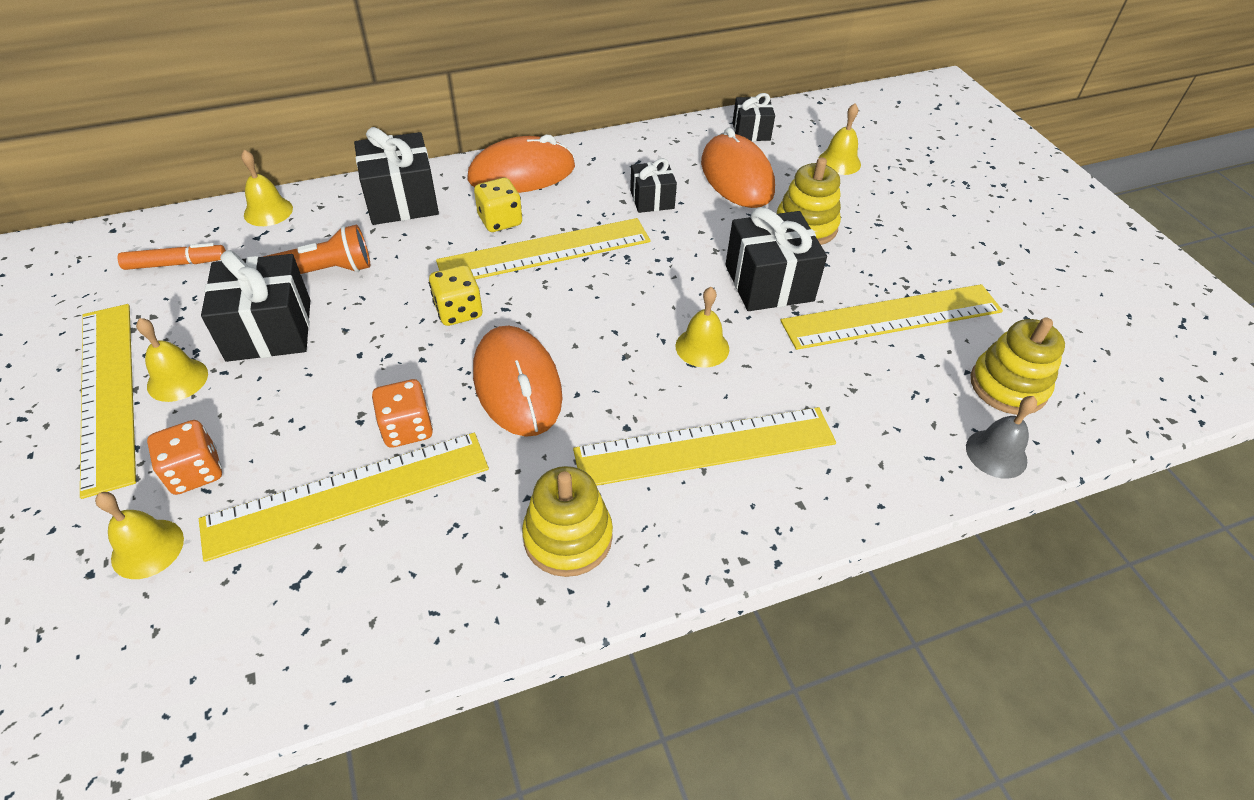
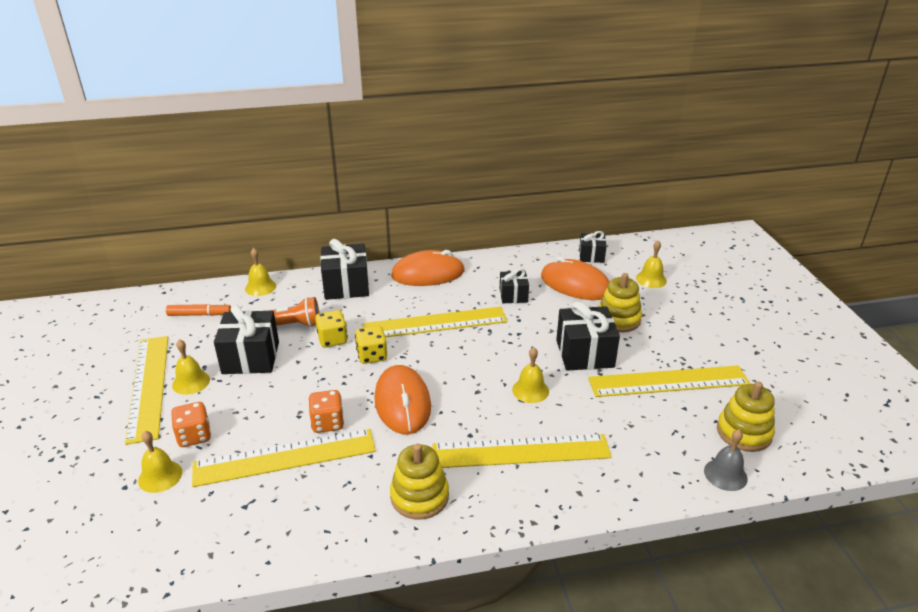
camera: 10 degrees right, 15 degrees down
(500, 221) = (408, 302): yellow dice -> yellow dice (332, 339)
(737, 177) = (575, 284): orange mouse -> orange mouse turned 45 degrees counterclockwise

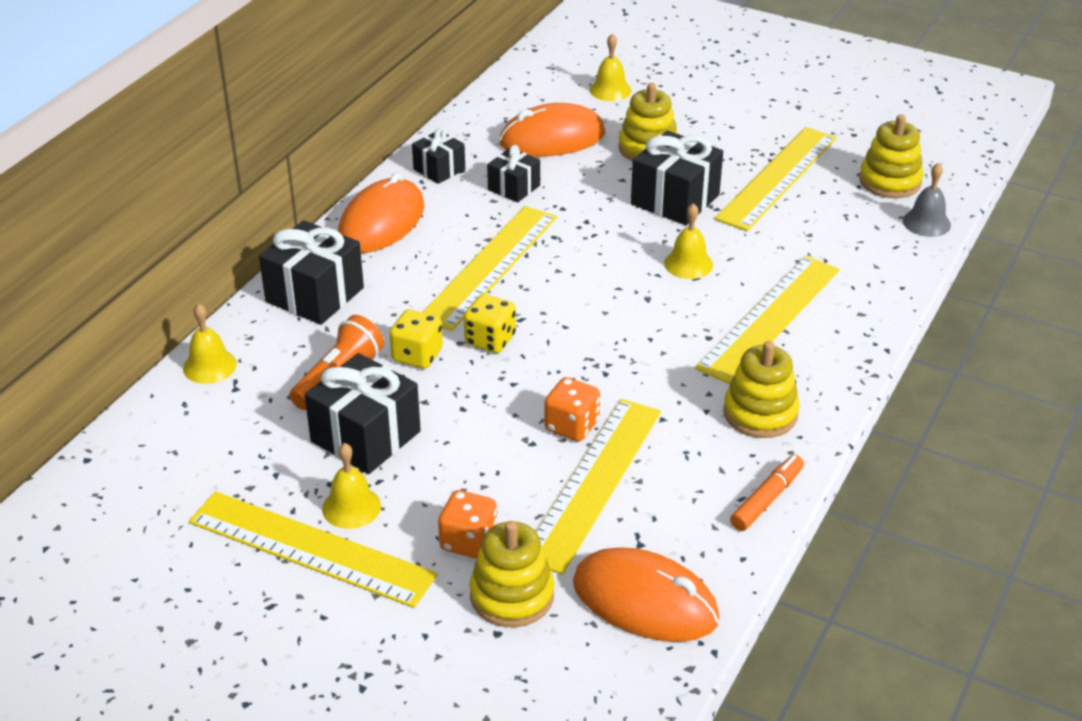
camera: 50 degrees left, 5 degrees up
(160, 476) = (512, 595): yellow bell -> yellow stacking toy
(199, 314) = (199, 445): orange marker -> orange marker (767, 499)
(402, 403) = (603, 357): orange mouse -> orange mouse (645, 601)
(591, 256) = (515, 98): black gift -> black gift (439, 169)

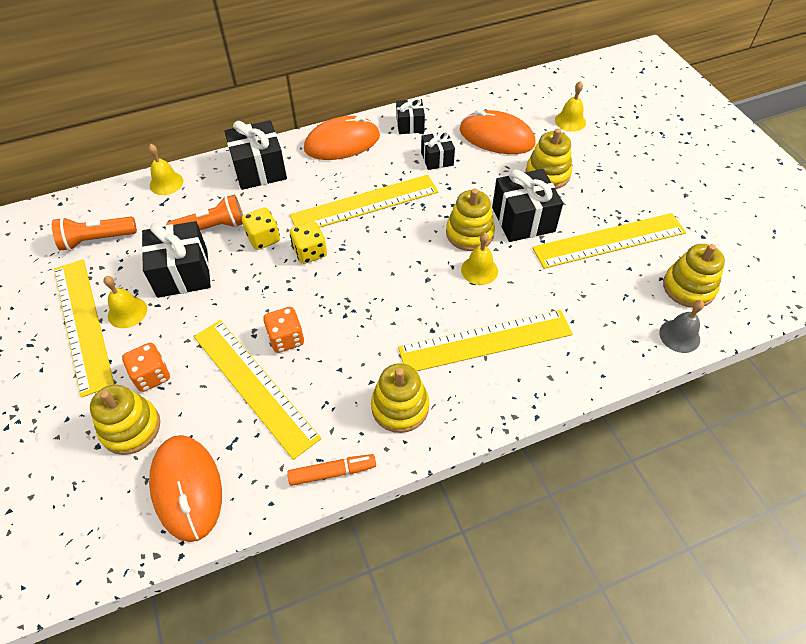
camera: 40 degrees right, 15 degrees up
(201, 466) = (96, 240): none -> orange flashlight
(594, 482) = (254, 385): yellow ruler -> yellow ruler turned 75 degrees clockwise
(637, 237) = (469, 233): none -> yellow stacking toy

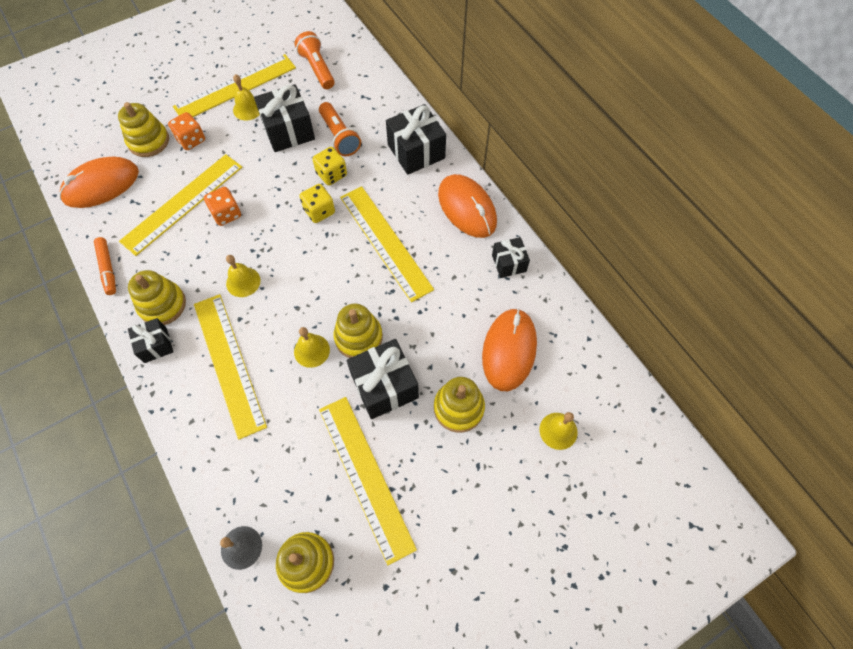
camera: 80 degrees right, 10 degrees up
(166, 183) = (387, 92): yellow bell -> yellow bell (243, 282)
(437, 159) = (461, 295): black gift -> black gift (155, 345)

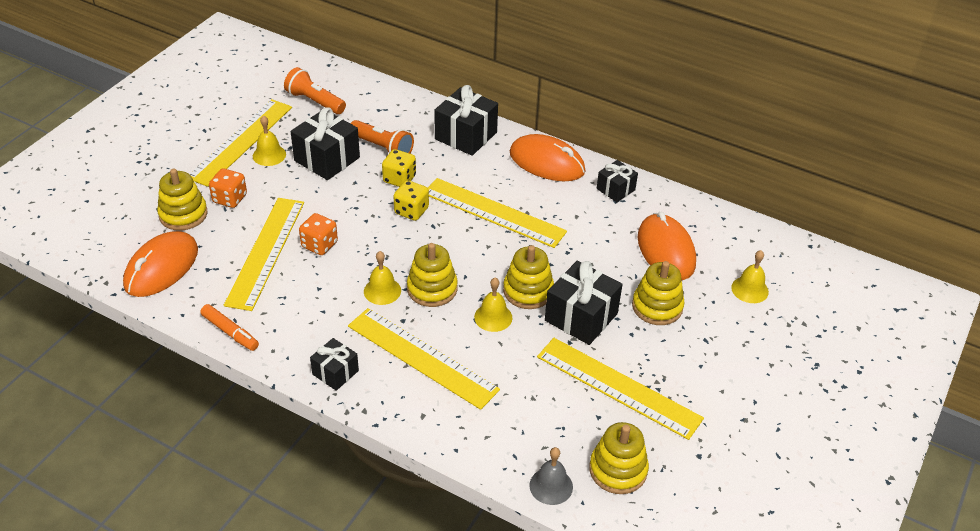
camera: 30 degrees left, 20 degrees down
(162, 305) = (315, 339): yellow stacking toy -> yellow stacking toy (432, 289)

